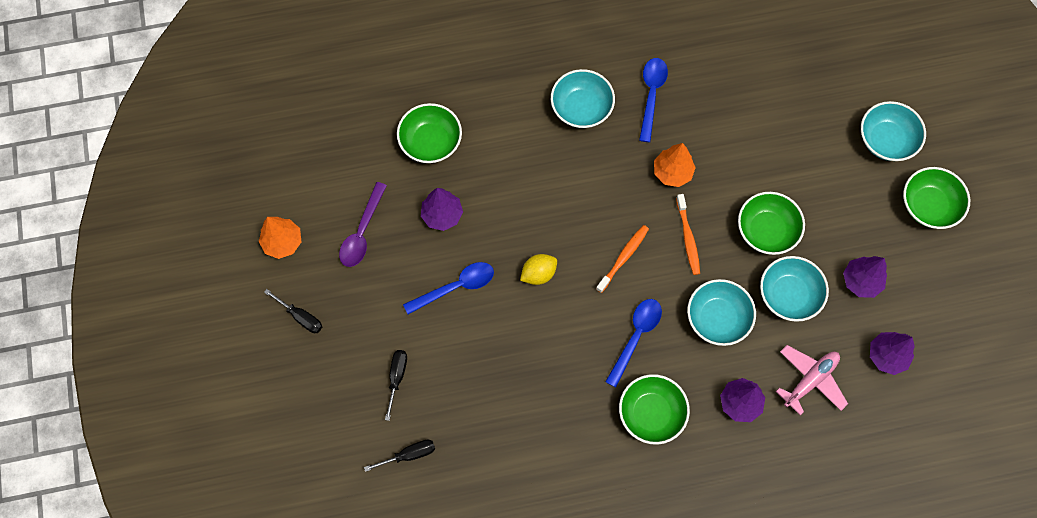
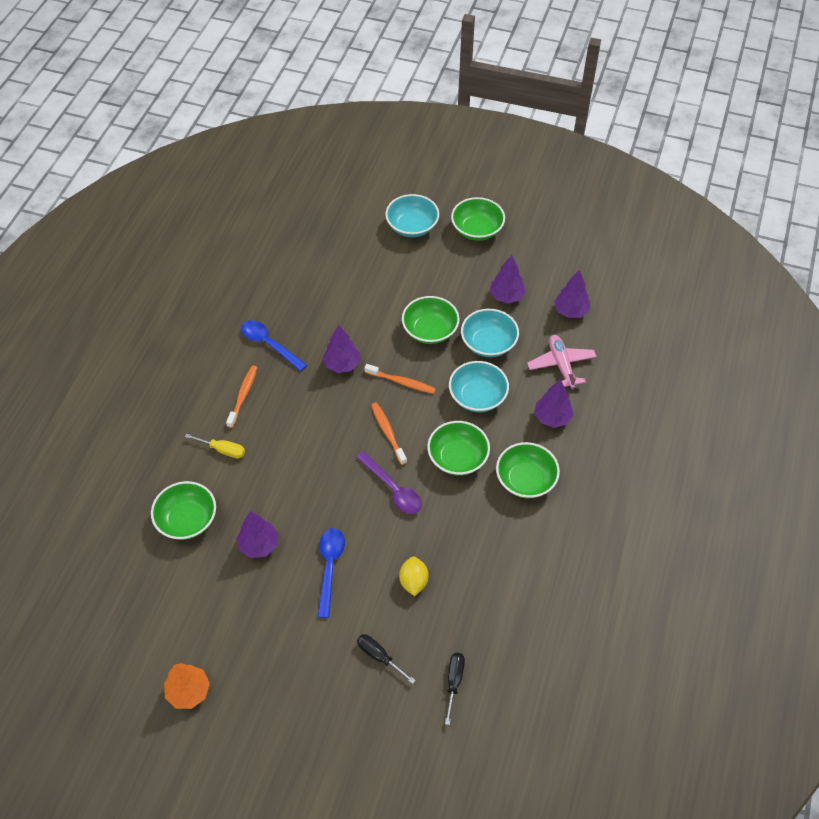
camera: 60 degrees left, 15 degrees down
(301, 317) = (270, 711): black screwdriver -> none
(362, 232) = (228, 618): purple spoon -> purple spoon (393, 489)
(515, 127) = (223, 450): none -> yellow screwdriver
(538, 273) = (360, 499): yellow lemon -> yellow lemon (413, 581)
(581, 108) = (243, 396): turquoise bowl -> orange toothbrush
(636, 336) = (457, 458): blue spoon -> green bowl
(672, 172) = (342, 364): orange tree -> purple tree

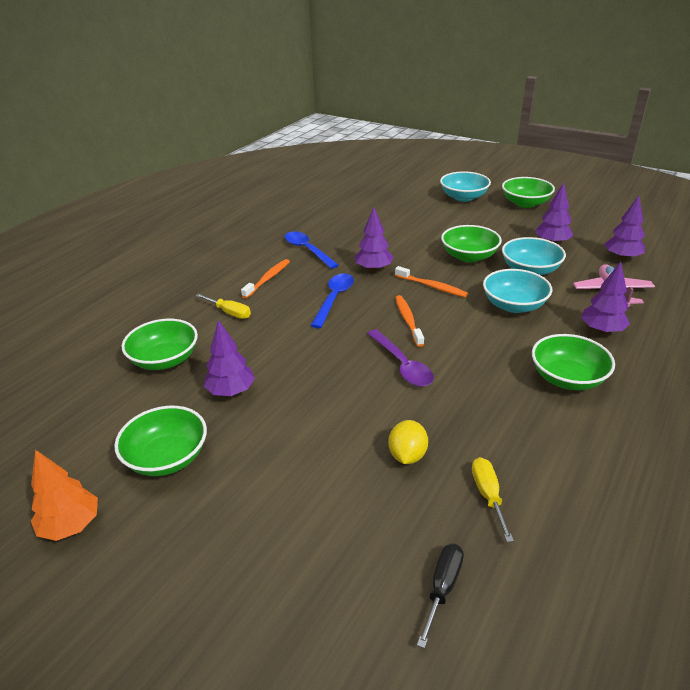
camera: 15 degrees right, 20 degrees down
(330, 567) = (305, 424): blue spoon -> blue spoon (334, 299)
(379, 656) = (339, 533): black screwdriver -> none
(457, 458) = (484, 349): green bowl -> green bowl (167, 457)
(475, 605) = (488, 495): none -> yellow screwdriver

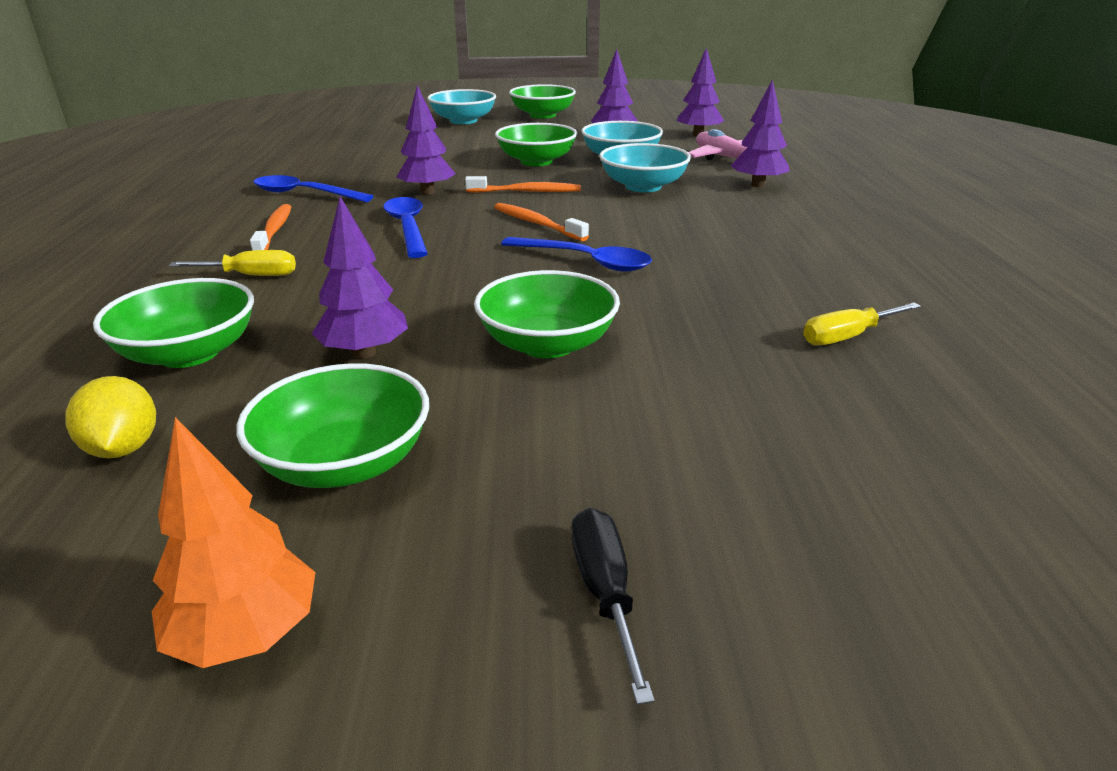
camera: 35 degrees left, 5 degrees down
(402, 365) = (586, 261): purple spoon -> blue spoon
(407, 455) = (709, 335): yellow lemon -> yellow lemon (123, 448)
(442, 588) = (929, 435): black screwdriver -> black screwdriver (605, 593)
(488, 495) = (847, 337): yellow screwdriver -> yellow screwdriver turned 75 degrees counterclockwise
(567, 378) = (780, 225): green bowl -> green bowl (547, 344)

